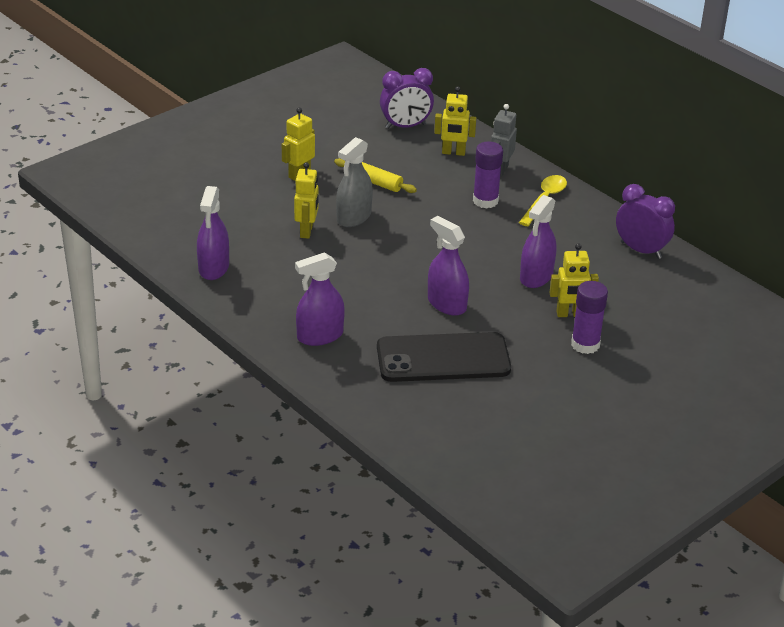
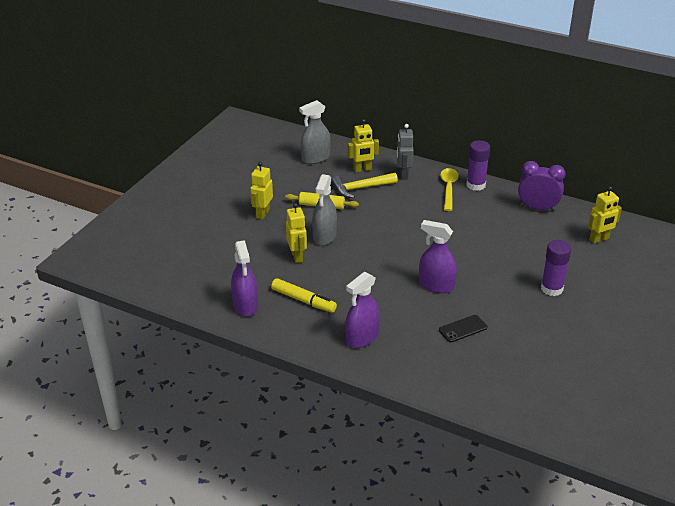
camera: 20 degrees left, 0 degrees up
(281, 280) = (303, 300): none -> yellow marker
(405, 126) = (315, 158): purple clock -> grey spray bottle
(436, 174) = (361, 188): none -> yellow hammer
(443, 358) = (463, 329): black phone -> black phone, size x0.45
(485, 201) = (409, 199): purple glue stick -> purple glue stick (475, 185)
(536, 277) = (483, 247): purple spray bottle -> none
(569, 314) = (525, 269): yellow robot -> yellow robot (599, 239)

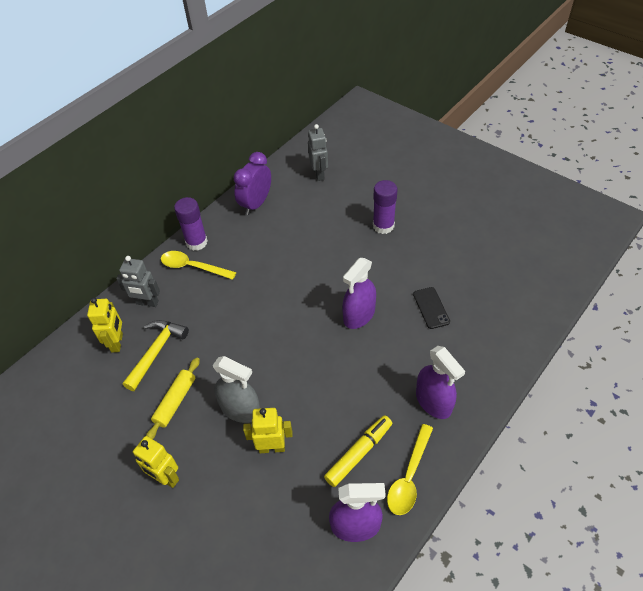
camera: 75 degrees left, 15 degrees up
(290, 329) = (409, 476): none -> yellow spoon
(315, 158) = (66, 391): grey spray bottle -> none
(361, 188) = (156, 352): yellow hammer -> yellow hammer turned 150 degrees counterclockwise
(599, 239) = (319, 174): yellow robot -> grey robot

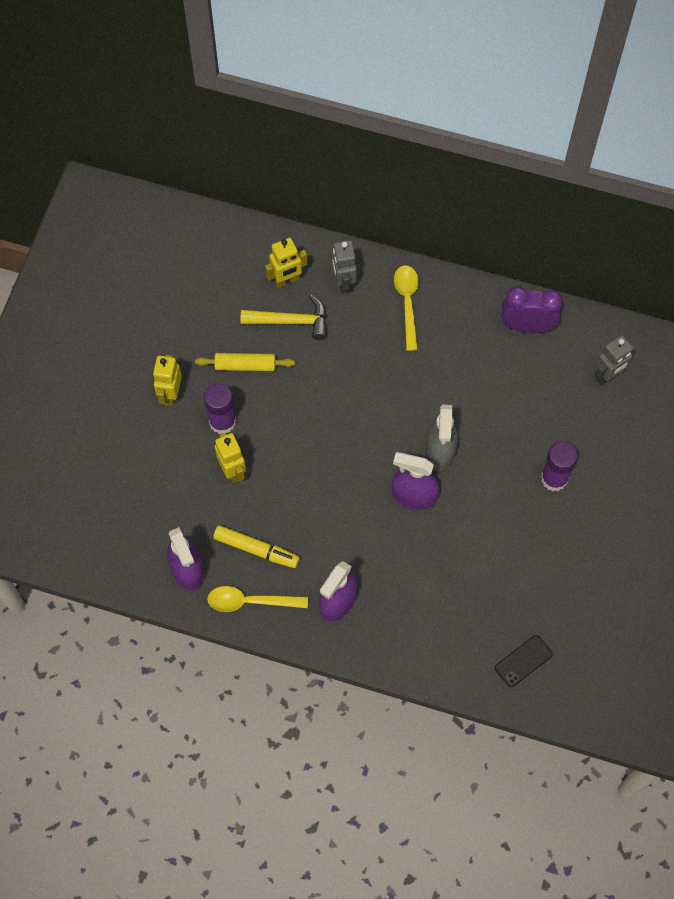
camera: 65 degrees right, 15 degrees up
(196, 242) = (442, 290): purple glue stick -> purple glue stick (222, 422)
(240, 409) = (260, 426): grey spray bottle -> grey spray bottle (440, 451)
(431, 308) = (454, 566): black phone -> black phone (523, 661)

